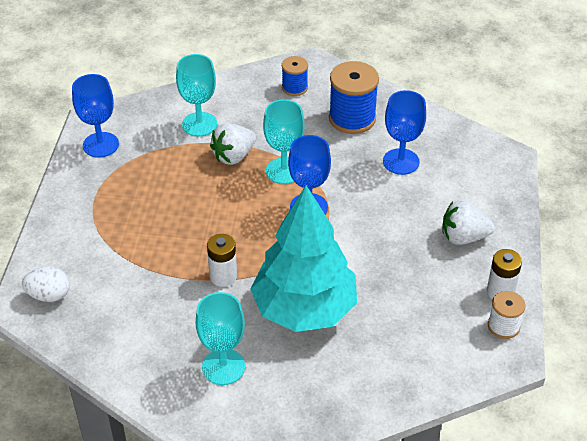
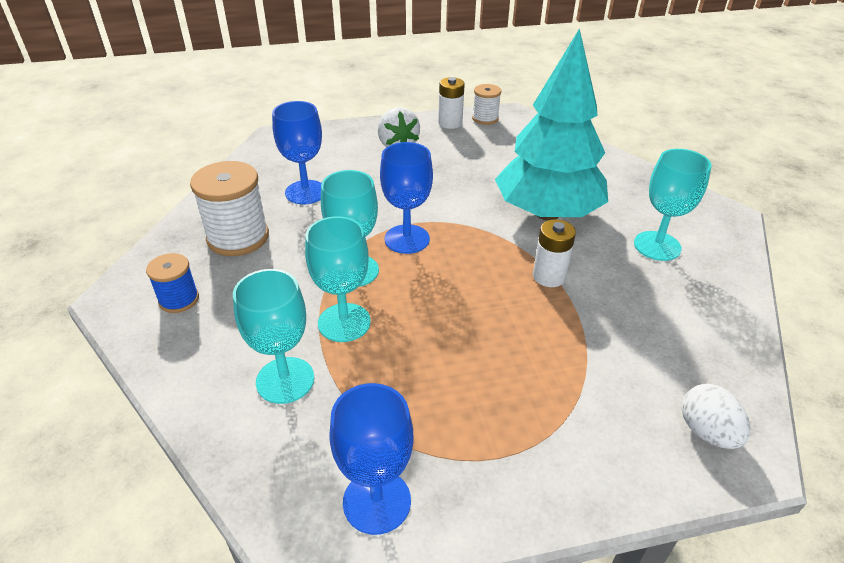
camera: 110 degrees left, 5 degrees down
(234, 156) = (344, 322): white strawberry -> turquoise goblet
(352, 118) = (238, 237): blue spool -> white spool

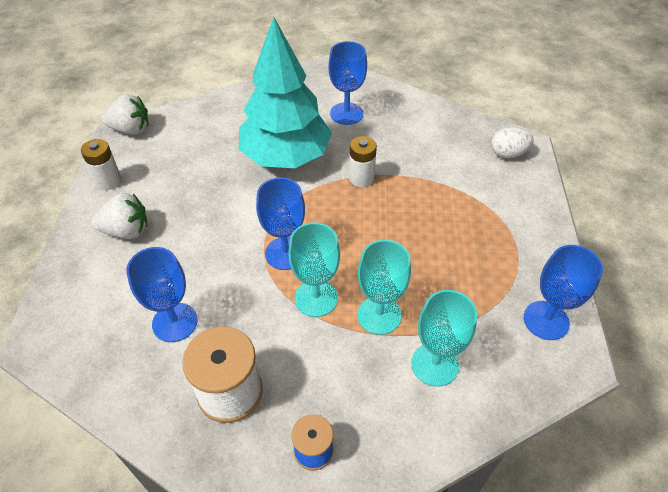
camera: 75 degrees left, 10 degrees up
(485, 118) = (116, 154): white spool -> none
(521, 117) = (131, 129): none -> white strawberry
(657, 246) = (346, 114): turquoise goblet -> blue goblet

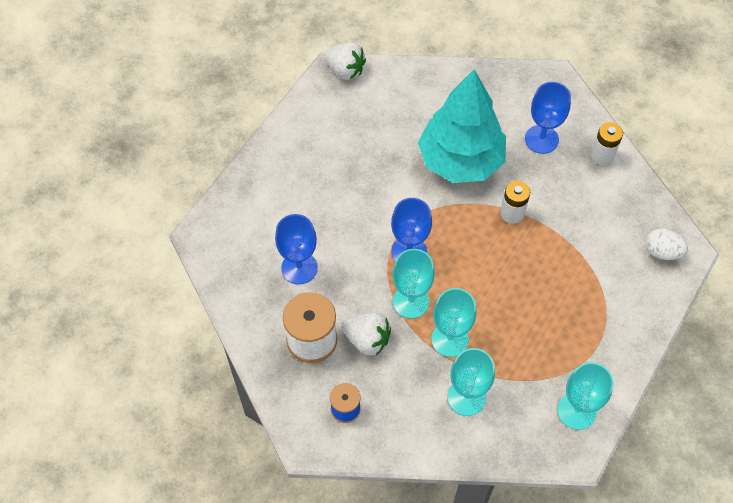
camera: 30 degrees right, 10 degrees up
(108, 181) = (305, 117): white battery -> white battery (602, 155)
(126, 231) = (299, 172): white strawberry -> white strawberry (367, 340)
(546, 320) = (576, 411): blue goblet -> turquoise goblet

